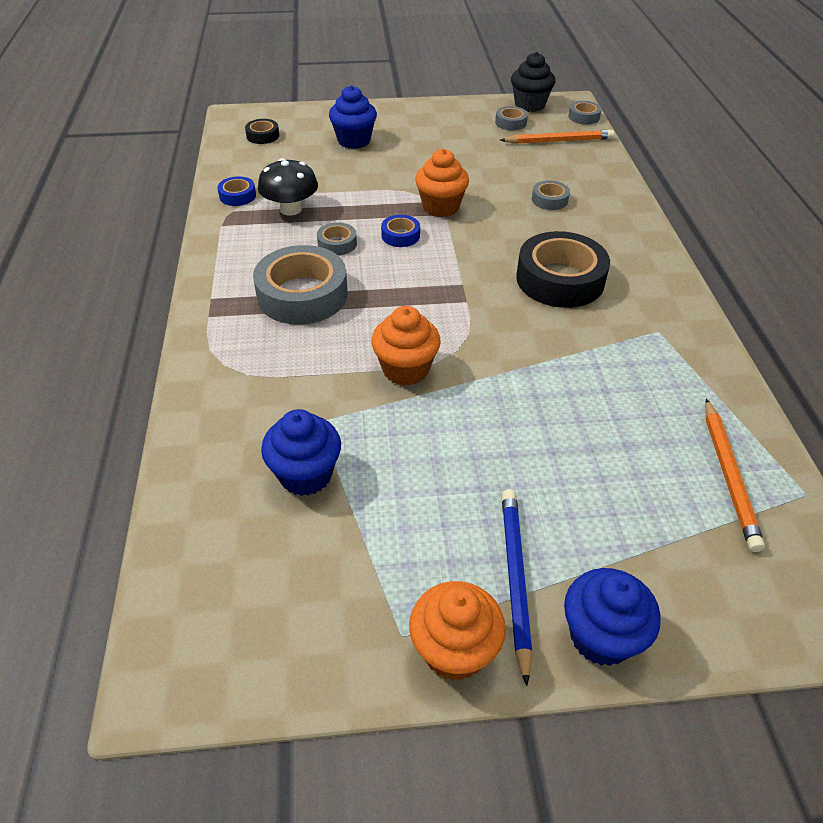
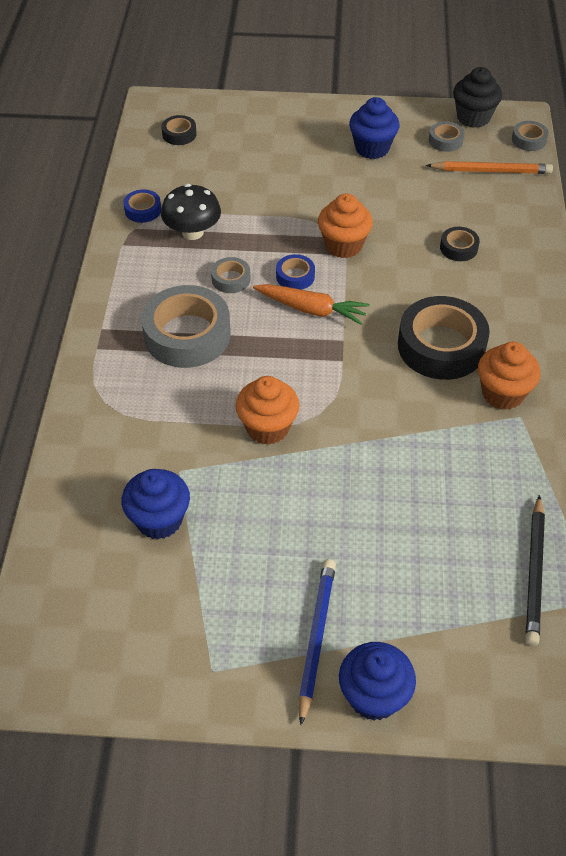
camera: 10 degrees right, 5 degrees up
(354, 141) = (272, 150): blue cupcake -> blue cupcake (372, 148)
(424, 261) = (311, 309): none -> orange carrot
(454, 650) = (251, 689): orange cupcake -> orange cupcake (502, 393)
(549, 200) = (458, 248): grey tape -> black tape
(728, 476) = (534, 573): orange pencil -> black pencil

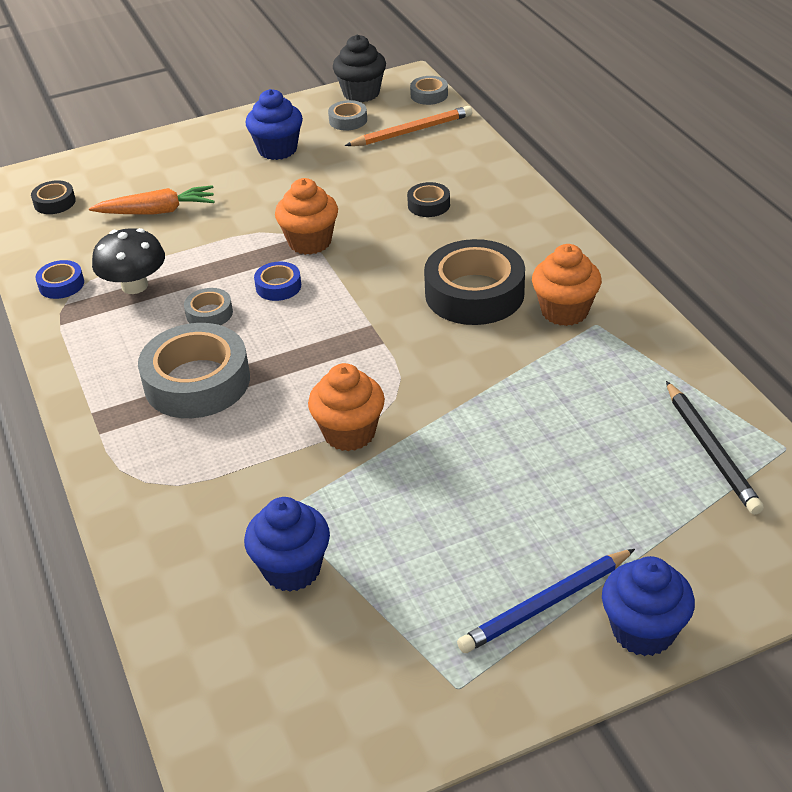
camera: 25 degrees left, 10 degrees down
(311, 309) = (317, 309): orange carrot -> orange carrot (157, 211)
(316, 637) = (545, 604): blue pencil -> blue pencil turned 105 degrees counterclockwise

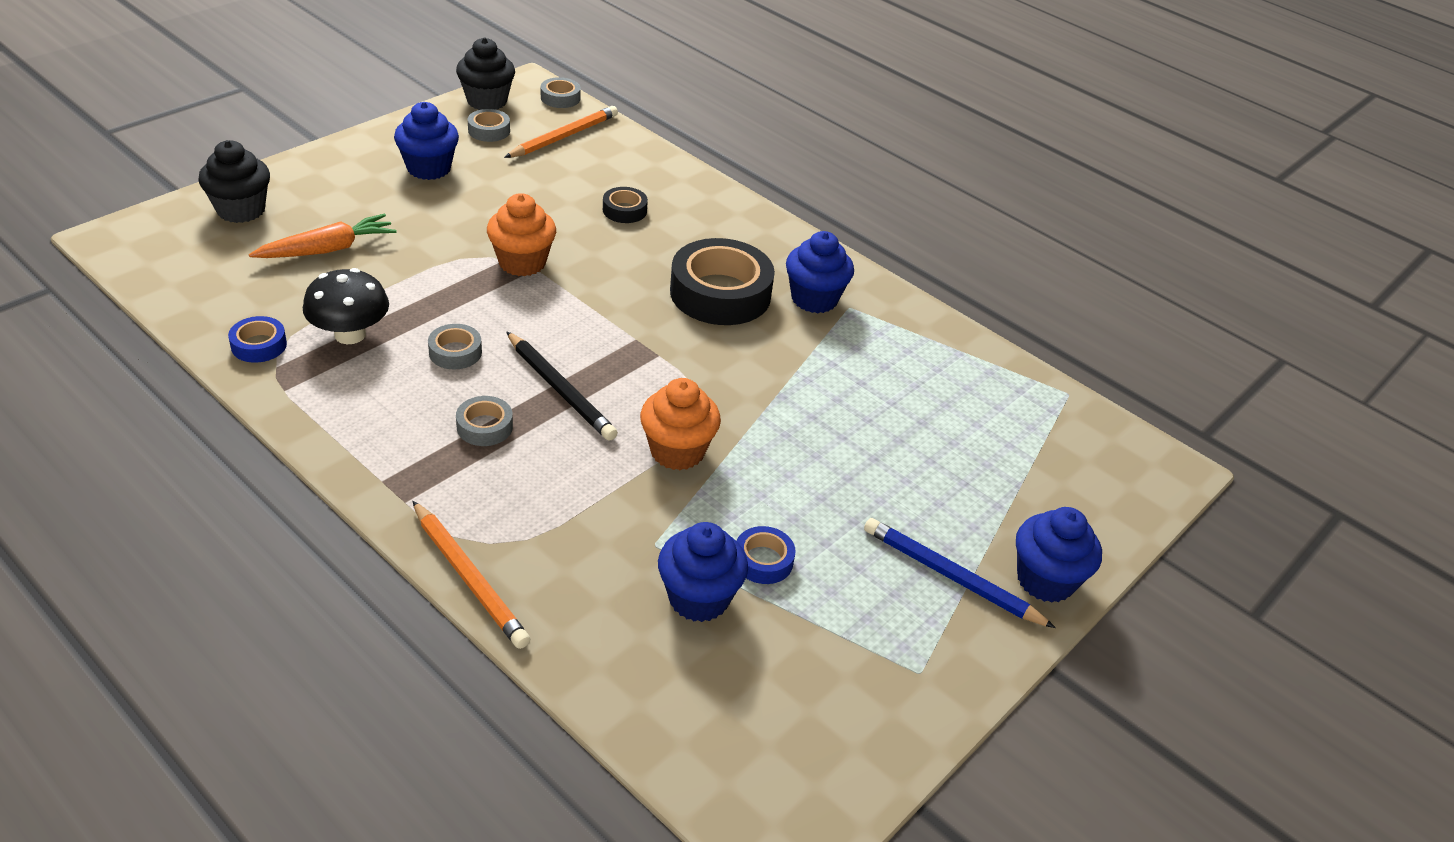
camera: 30 degrees left, 0 degrees up
(54, 202) = (193, 253): black tape -> none
(109, 171) = (241, 210): none -> black cupcake
(112, 508) = (469, 578): none -> orange pencil
(197, 381) = (484, 427): grey tape -> grey tape, size x0.47
(278, 286) = (515, 313): blue tape -> blue tape (763, 561)
(545, 604) = (951, 576): blue pencil -> blue pencil turned 90 degrees clockwise
(564, 311) = (814, 299): orange cupcake -> blue cupcake
(710, 451) = (1010, 408): black pencil -> black pencil (560, 390)

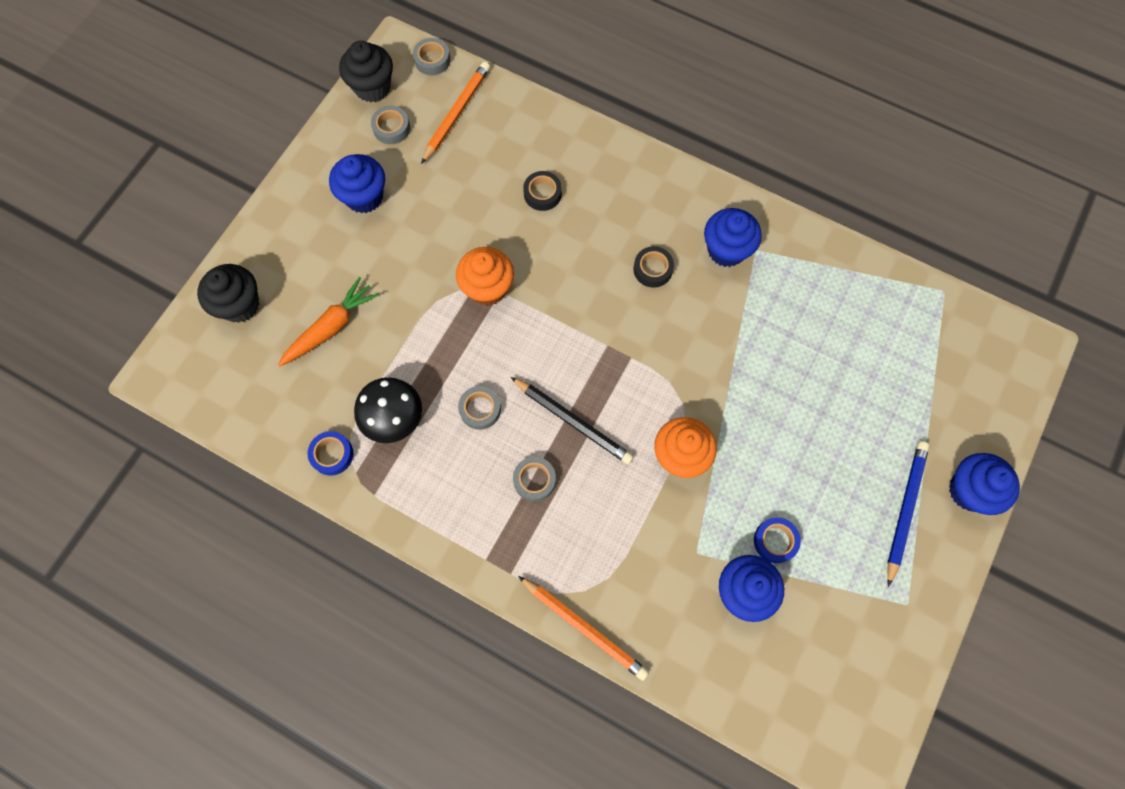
camera: 10 degrees left, 30 degrees up
(720, 293) = (653, 269): black tape -> black tape, size x0.47
(951, 576) = (905, 509): blue pencil -> blue pencil turned 90 degrees clockwise

